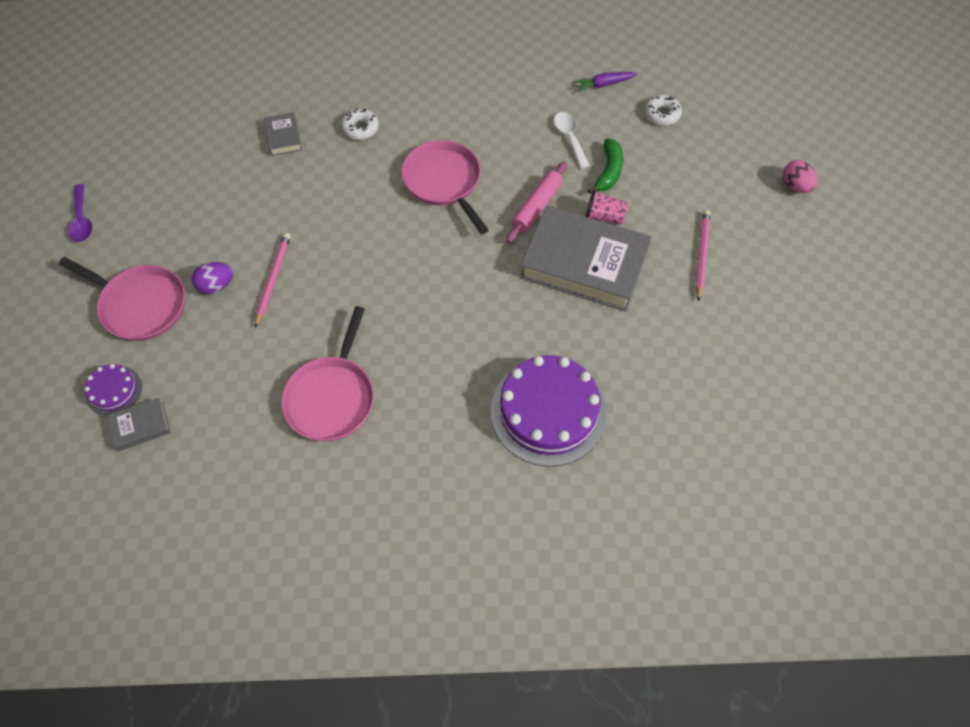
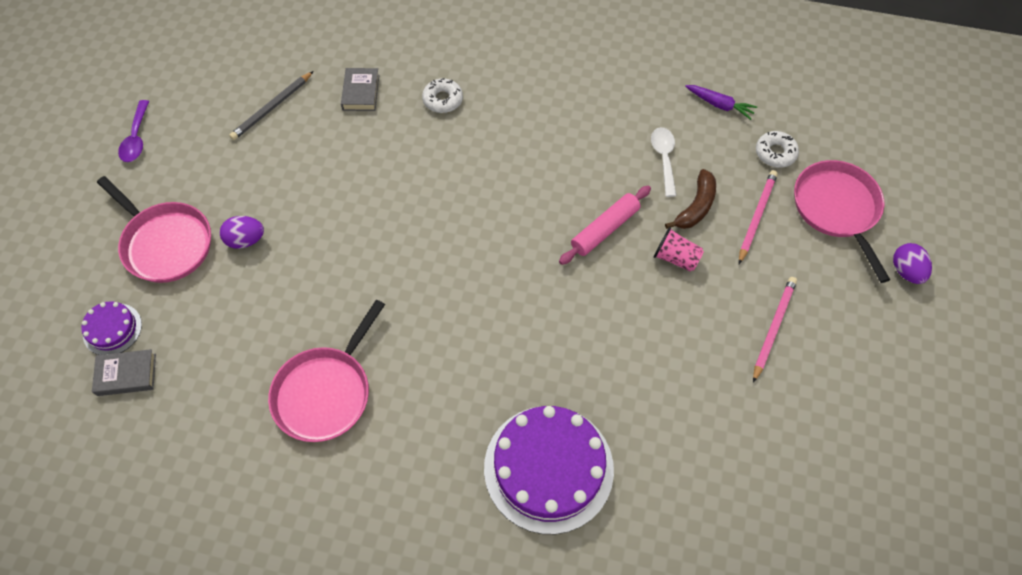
camera: 15 degrees right, 0 degrees up
(204, 167) = (272, 108): none -> grey pencil
(273, 279) = (304, 247): pink pencil -> pink pencil (756, 216)
(444, 182) = (513, 179): pink pan -> pink pan (837, 209)
(584, 264) = (637, 308): grey book -> none
(603, 84) = (719, 105): purple carrot -> purple carrot turned 150 degrees counterclockwise
(608, 171) = (696, 207): green banana -> brown banana
(795, 186) = (906, 271): pink egg -> purple egg

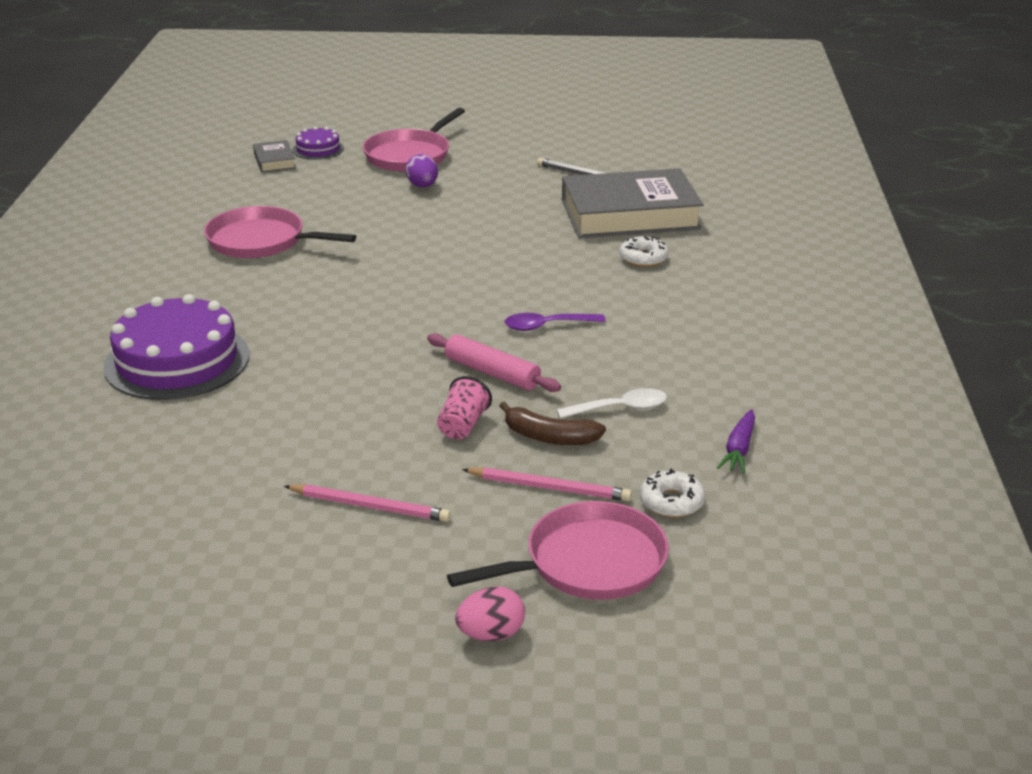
camera: 80 degrees right, 30 degrees down
(136, 138) = (522, 127): purple spoon -> purple spoon (547, 326)
(361, 92) = (630, 215): grey book -> grey book, size x2.33
(906, 271) = (491, 634): purple egg -> pink egg

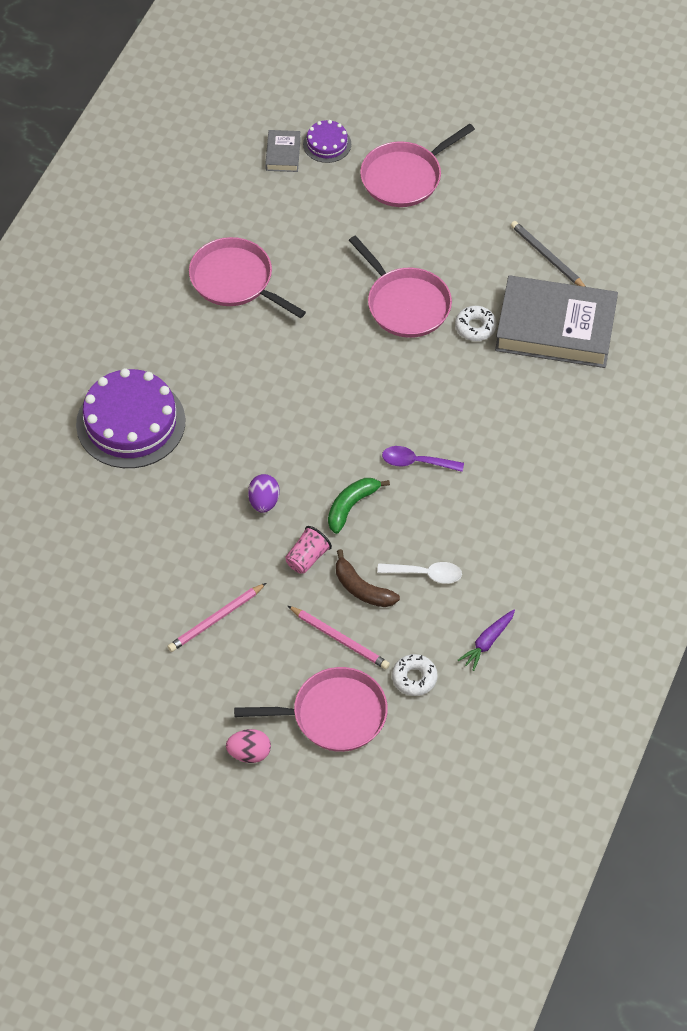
camera: 20 degrees right, 25 degrees up
(370, 506) = (216, 619): pink pencil -> pink pencil turned 105 degrees clockwise
(422, 186) = (396, 232): purple egg -> purple egg (264, 502)
(461, 226) = (406, 304): none -> pink pan
(492, 373) = (351, 506): pink rolling pin -> green banana
(643, 258) = (535, 395): white donut -> white donut (475, 327)

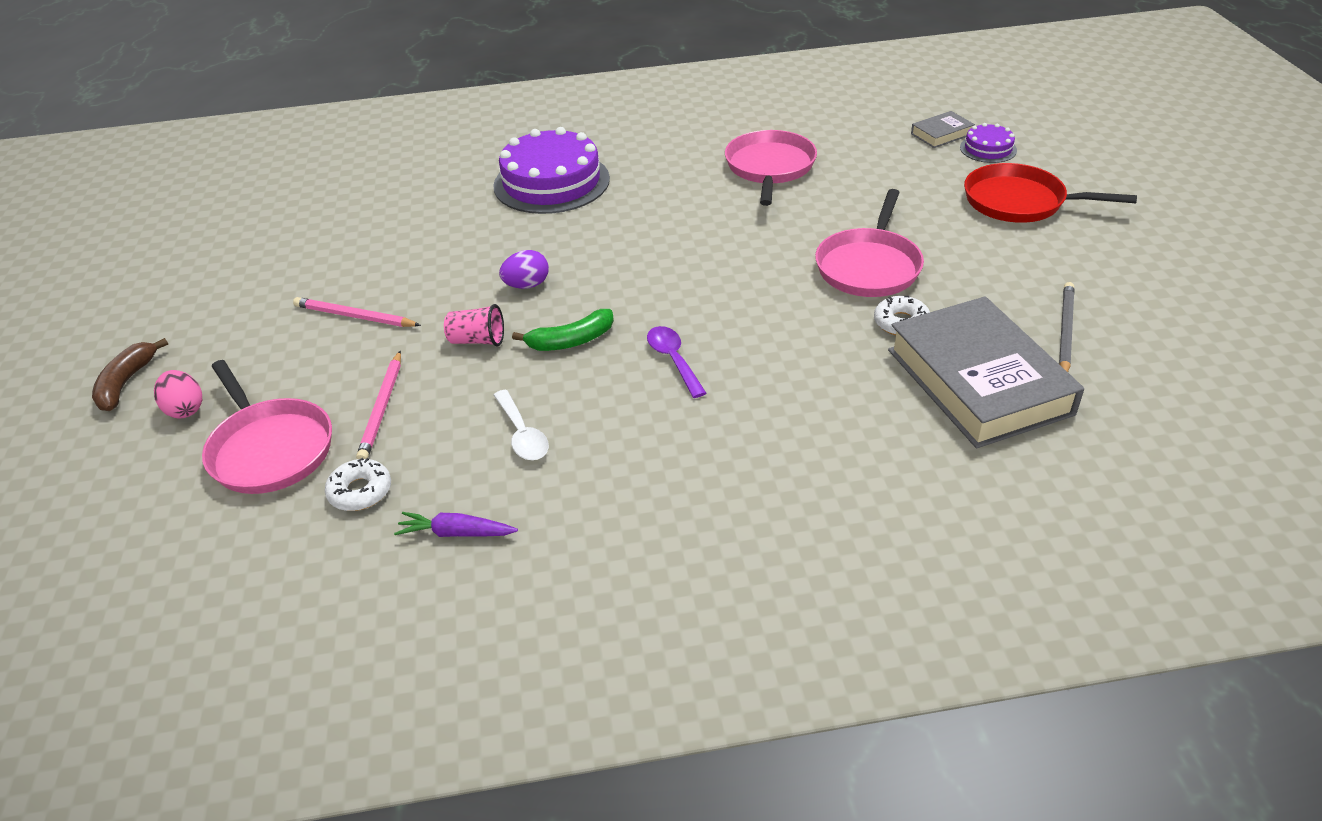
camera: 60 degrees right, 15 degrees down
(351, 506) = (571, 341): green banana -> green banana turned 150 degrees clockwise
(362, 589) = (464, 395): brown banana -> brown banana (126, 383)
(404, 177) = (1019, 202): pink pan -> red pan

